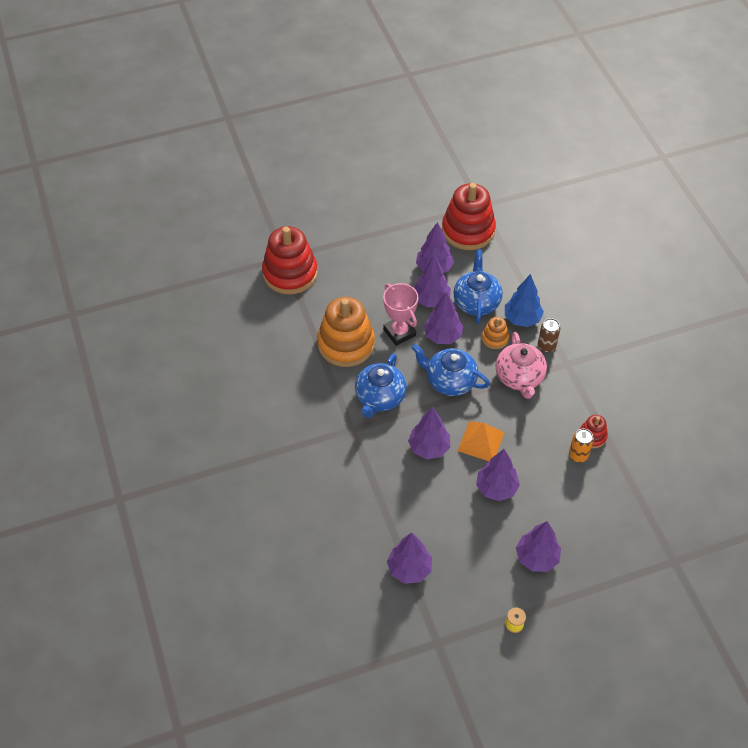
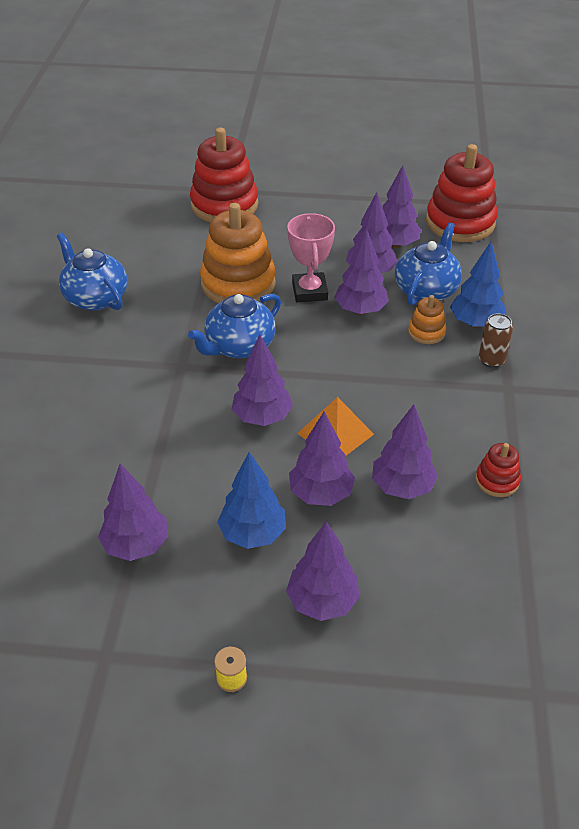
camera: 25 degrees right, 10 degrees down
(450, 381) = (338, 357): blue teapot -> blue teapot (95, 298)
(472, 532) = (252, 534): none -> blue tree
(519, 377) = (433, 382): pink teapot -> none
(541, 463) = (402, 487): none -> purple tree
(578, 455) = (462, 496): orange can -> none

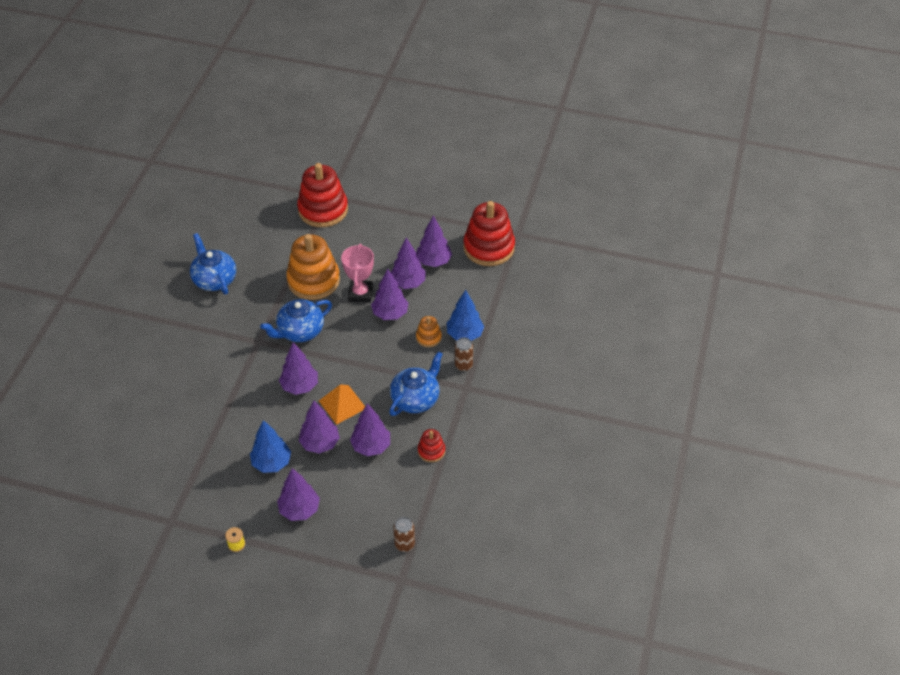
camera: 10 degrees right, 5 degrees up
(136, 545) = (202, 460): purple tree -> none
(426, 290) = (441, 303): blue teapot -> blue teapot (415, 399)
(518, 631) = (404, 544): none -> brown can

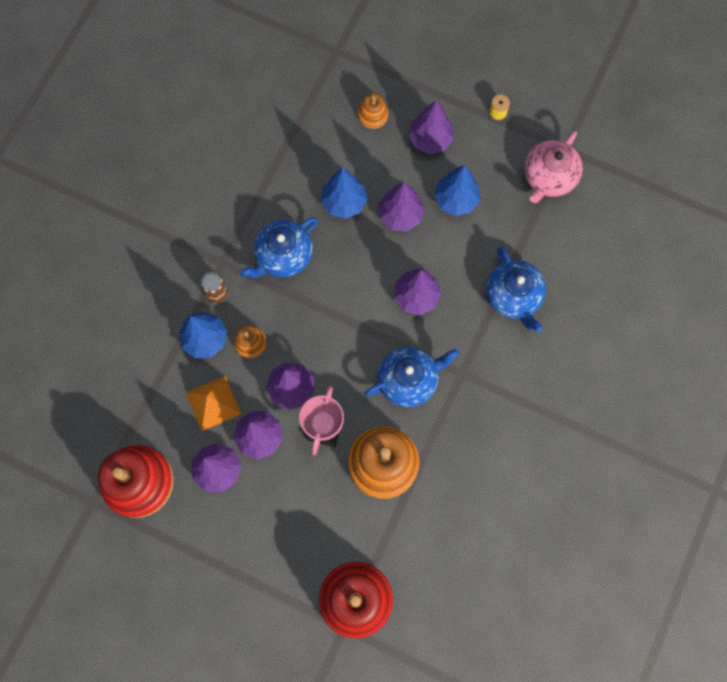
camera: 170 degrees left, 25 degrees up
(187, 494) = (548, 177): none -> pink teapot
(214, 279) = (515, 488): blue teapot -> blue teapot (513, 296)
(342, 404) = (369, 263): orange pyramid -> orange pyramid (213, 403)
(356, 523) = (372, 115): none -> orange stacking toy
(371, 446) = (344, 202): purple tree -> blue tree
(404, 544) = (327, 85): brown can -> none
(431, 451) = (279, 186): red stacking toy -> none

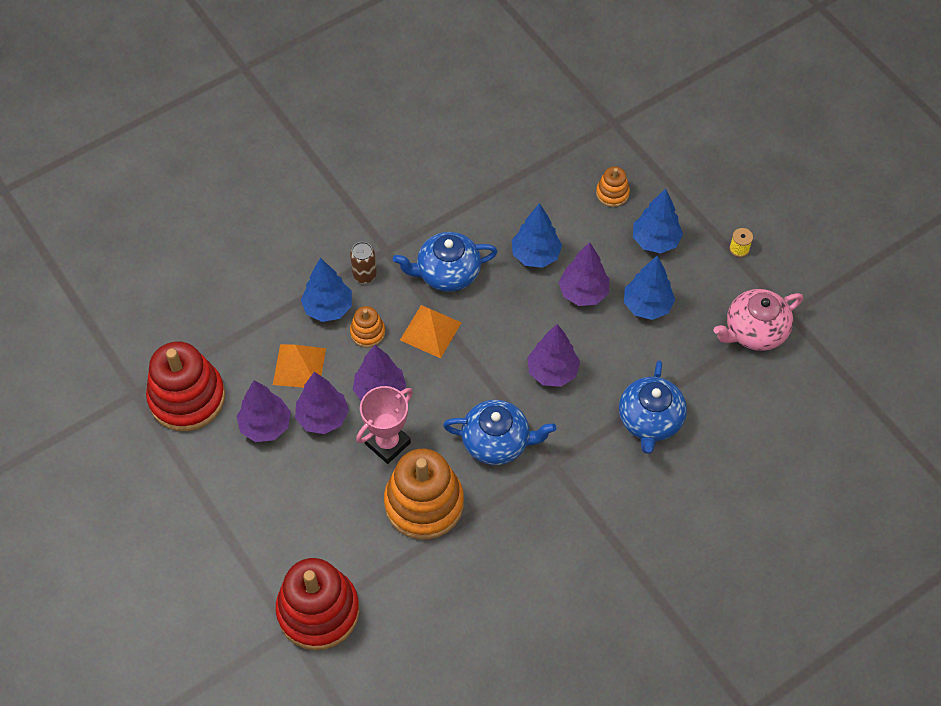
camera: 30 degrees right, 15 degrees down
(300, 314) = (430, 331): none -> orange pyramid
(430, 140) = (655, 241): purple tree -> blue tree

